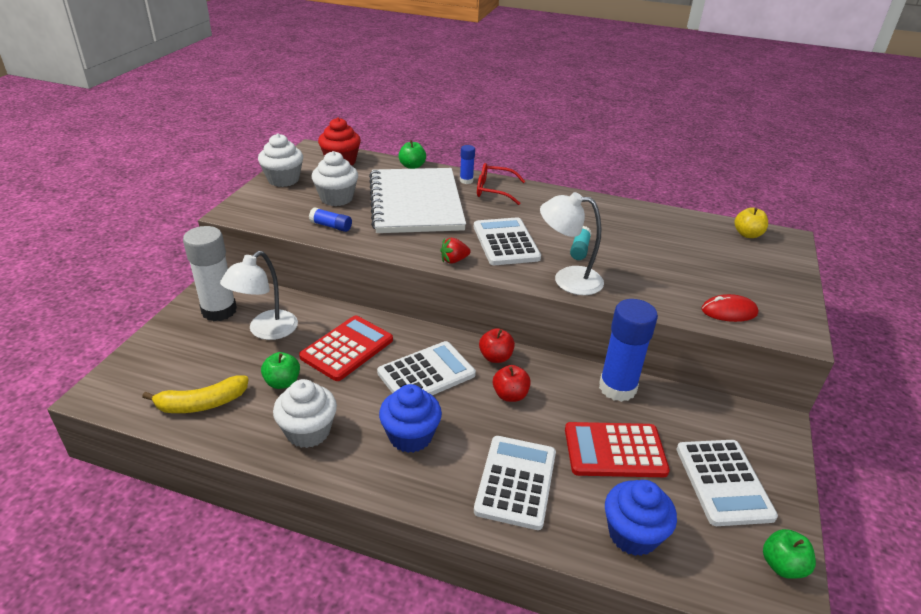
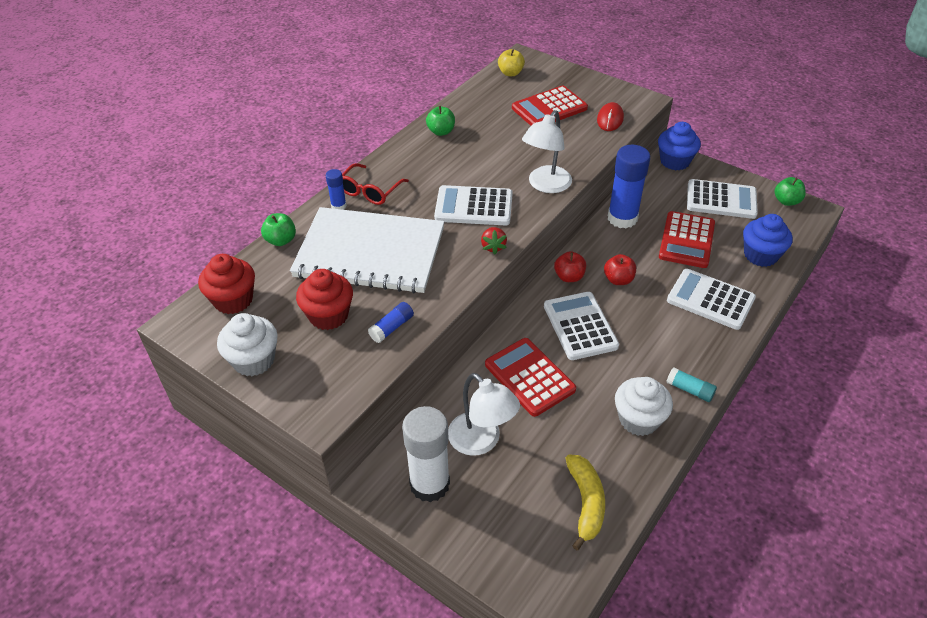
camera: 70 degrees left, 10 degrees up
(282, 382) = (568, 433): green apple -> green apple (441, 132)
(336, 198) = (328, 315): white cupcake -> red cupcake
(410, 436) = (655, 351): blue cupcake -> blue cupcake (675, 161)
(579, 249) = (501, 166): turquoise glue stick -> turquoise glue stick (690, 390)
(707, 266) = (549, 108): none -> red calculator

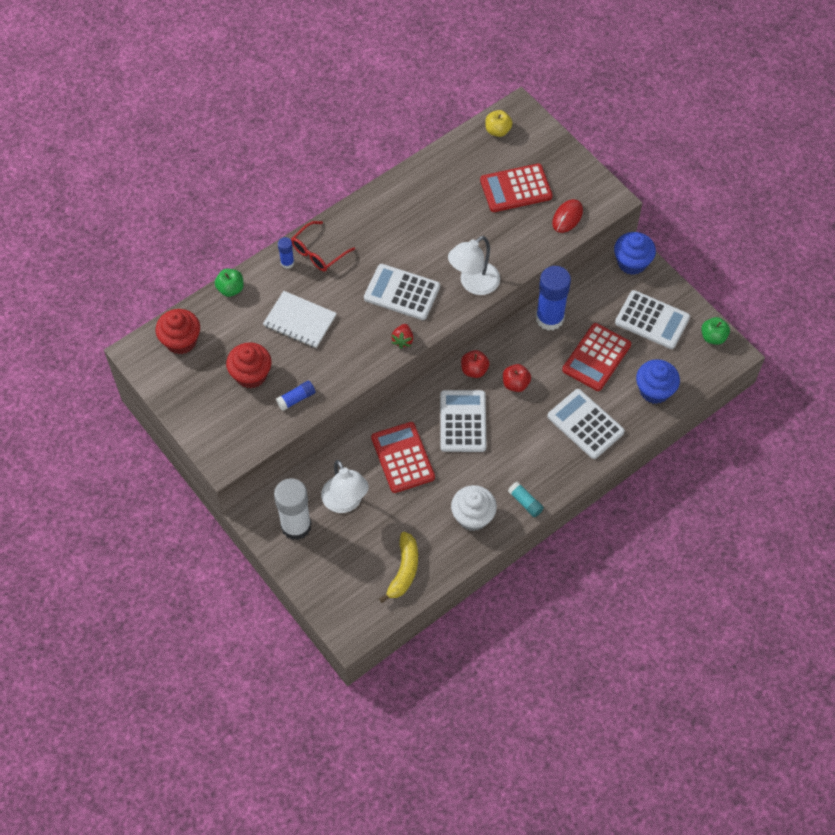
camera: 15 degrees right, 15 degrees up
(254, 360) = (186, 401): white cupcake -> none
(370, 253) = (300, 321): white notebook -> white notebook, size x0.53
(441, 132) = (403, 195): green apple -> none

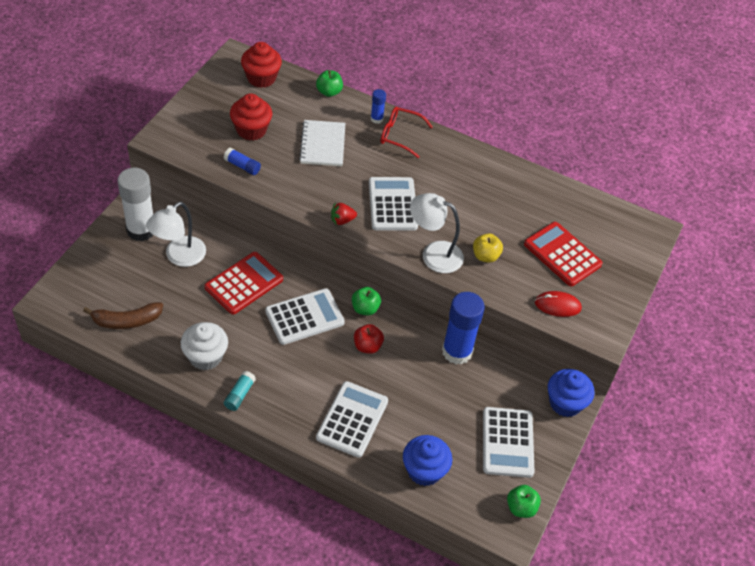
camera: 60 degrees right, 10 degrees down
(404, 570) = (126, 321): yellow banana -> brown banana
(474, 370) = (365, 309): red apple -> green apple
(497, 131) = (618, 221): yellow apple -> yellow apple (485, 256)
(596, 357) = (434, 405): red calculator -> none

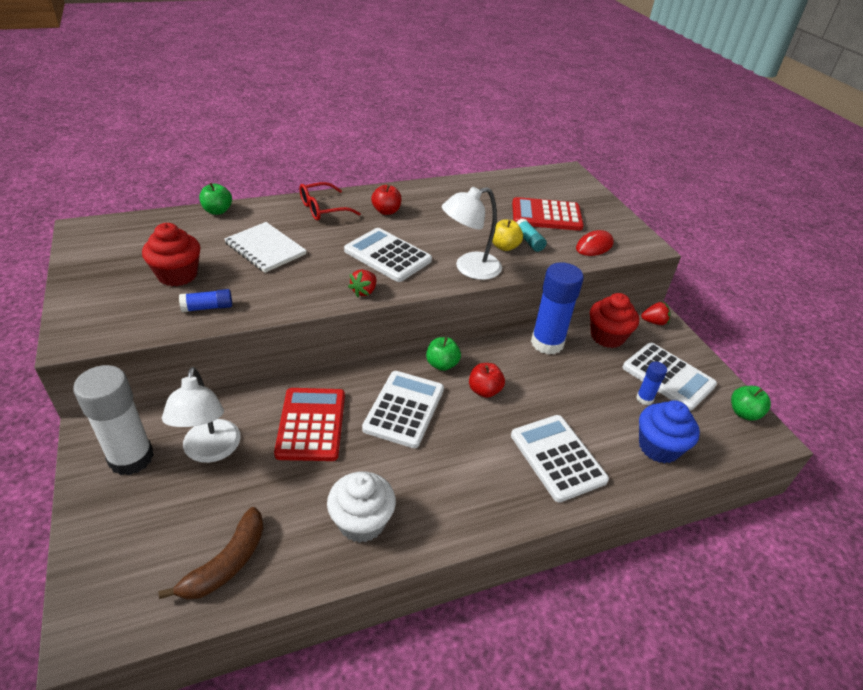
camera: 45 degrees left, 10 degrees down
(239, 395) = (442, 527): turquoise glue stick -> turquoise glue stick (529, 241)
(261, 78) = (133, 232): red cupcake -> red cupcake (607, 336)
(376, 119) = (287, 208): blue glue stick -> blue glue stick (644, 399)
(442, 167) = (386, 211): none -> red apple
(565, 403) = (654, 322): blue cupcake -> red strawberry

